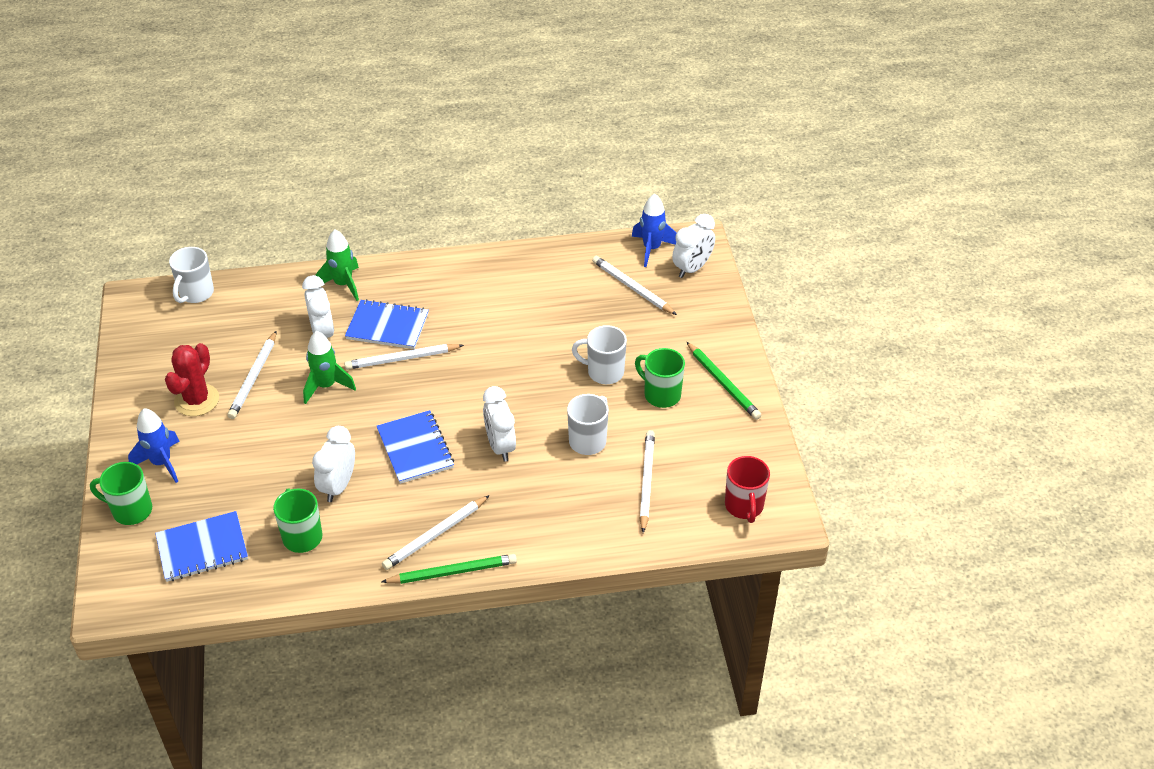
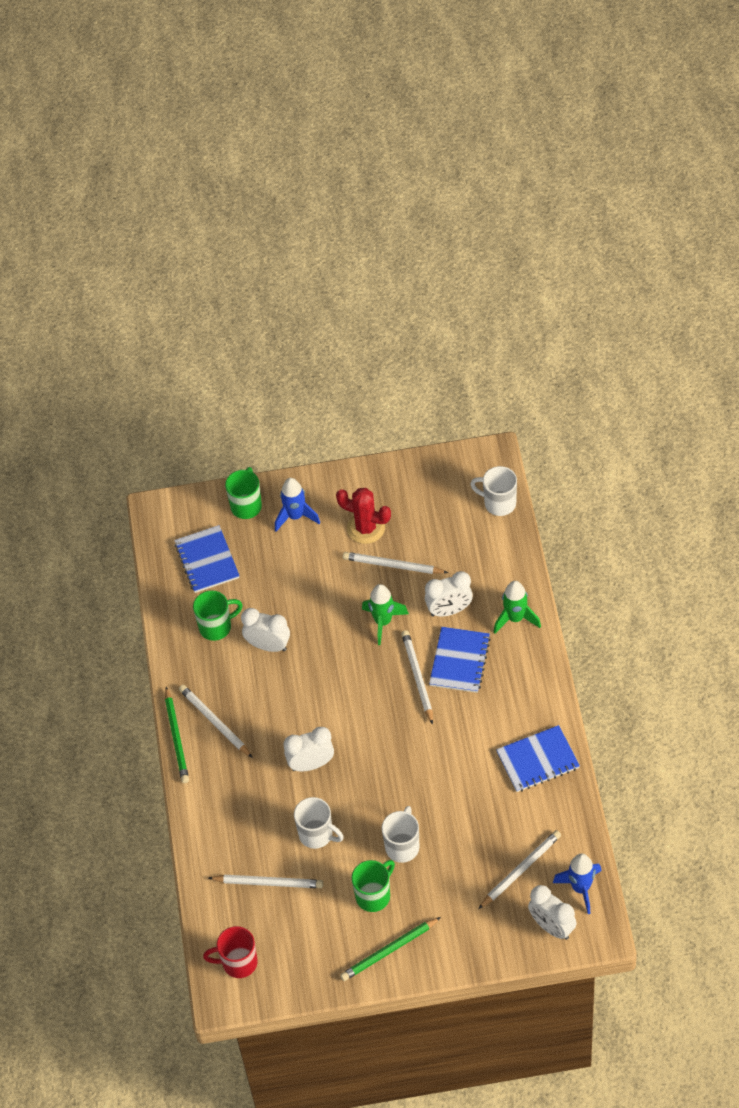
camera: 95 degrees right, 10 degrees up
(415, 448) = (309, 698): blue notebook -> blue notebook (538, 760)

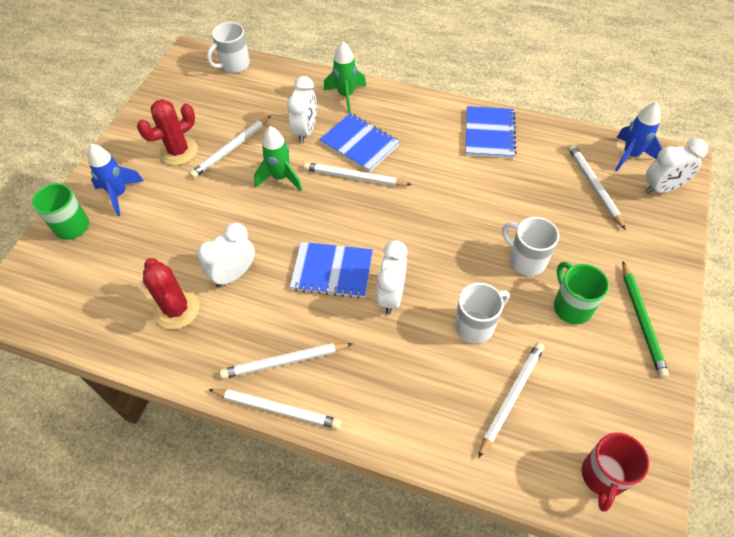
camera: 65 degrees left, 0 degrees up
(176, 737) = (277, 409): green pencil -> white pencil
(207, 560) = (97, 284): blue notebook -> blue notebook (332, 271)
(216, 627) = (176, 309): green mug -> red cactus

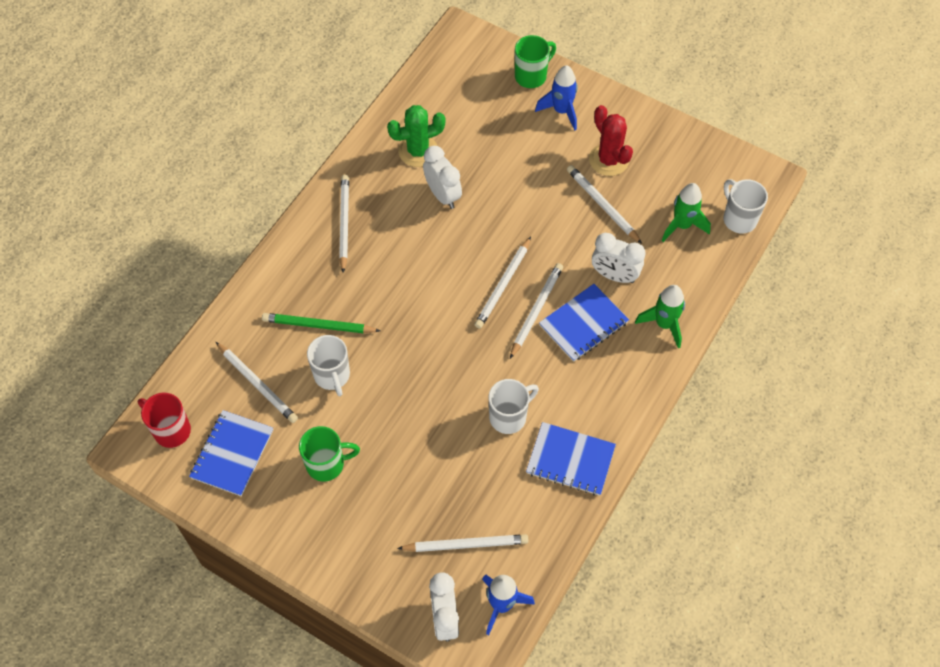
camera: 100 degrees right, 5 degrees up
(176, 309) = (418, 151): red cactus -> green cactus
(277, 409) = (304, 213): white pencil -> white pencil (503, 285)
(280, 178) = (551, 244): green rocket -> green rocket (682, 225)
(332, 271) = (424, 271): blue notebook -> blue notebook (232, 454)
(391, 296) = (383, 315): white clock -> none
(526, 260) = (389, 441): white mug -> white mug (509, 416)
(641, 320) = (293, 521): green pencil -> green pencil (319, 325)

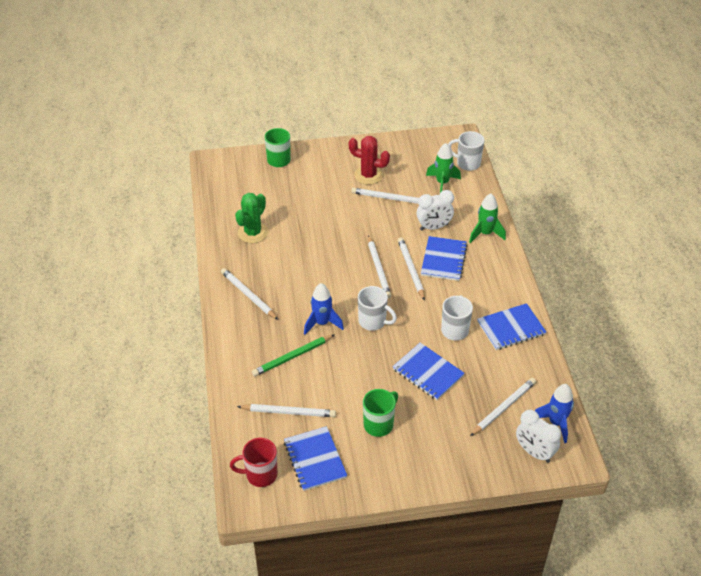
camera: 40 degrees left, 15 degrees down
(332, 376) = (330, 377): white mug -> white mug (373, 321)
(430, 444) = (428, 373): none -> blue notebook
(443, 195) = (293, 246): white clock -> none
(561, 111) = (315, 167): blue rocket -> blue rocket (322, 323)

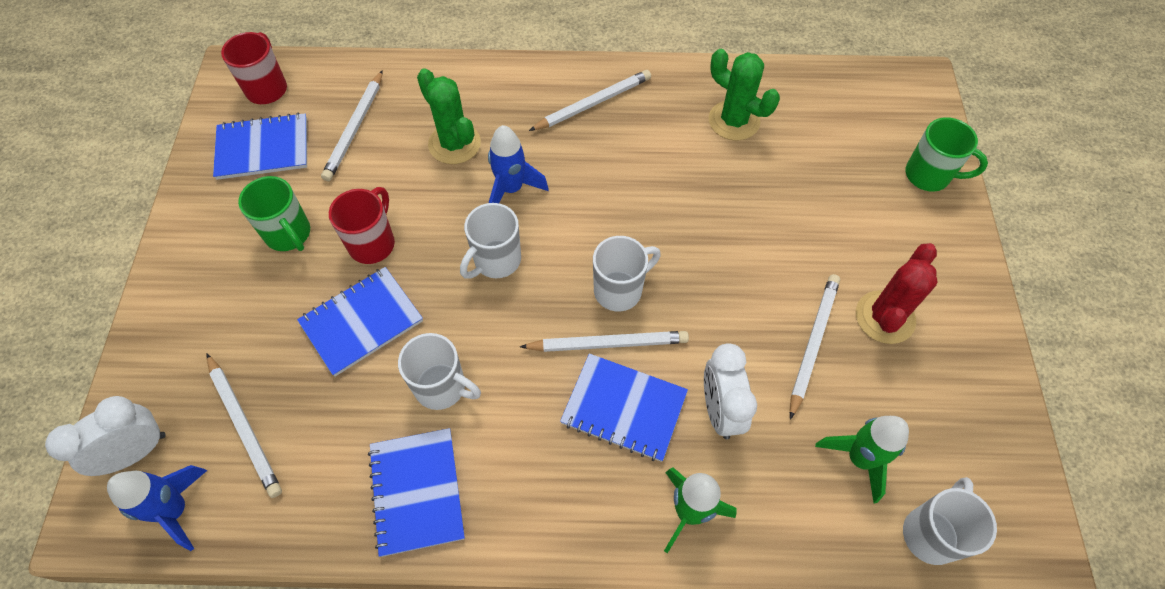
camera: 100 degrees right, 15 degrees up
(292, 357) = (454, 144): green pencil -> green cactus
(375, 380) = (373, 243): none -> red mug
(378, 268) = (619, 290): white pencil -> white mug

